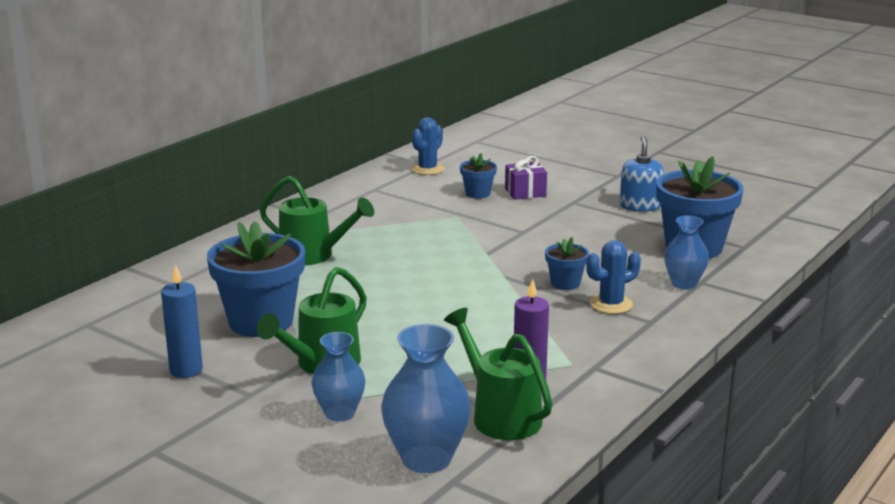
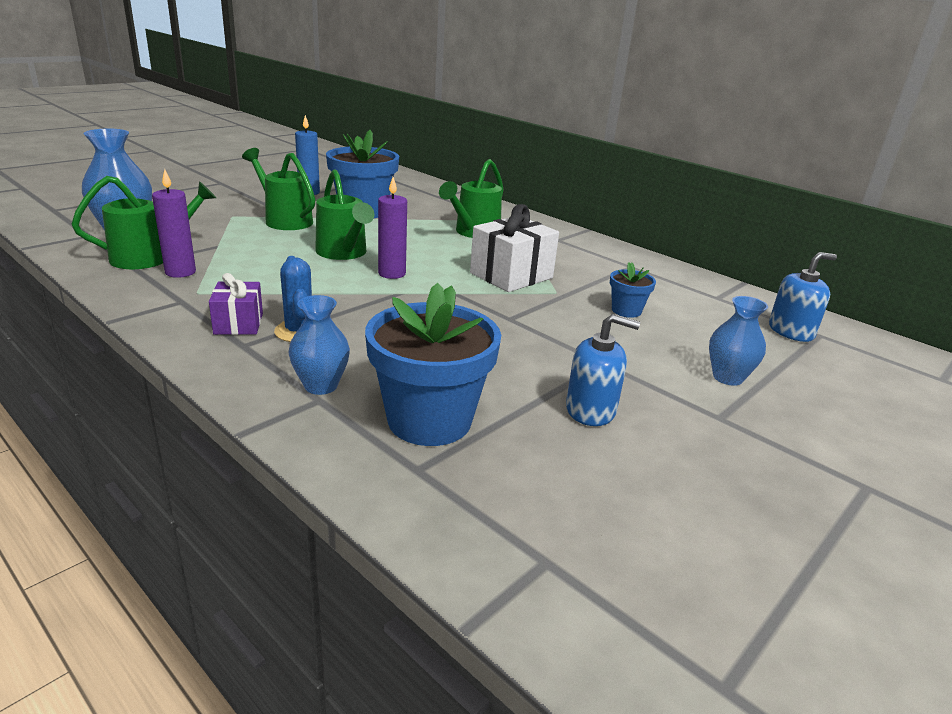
camera: 95 degrees right, 5 degrees up
(339, 413) = (212, 218): blue vase -> blue vase (727, 377)
(419, 312) = (344, 253): none -> green watering can
(427, 169) = (699, 295): blue cactus -> none
(430, 234) = (511, 275): none -> white gift
(460, 283) = (392, 274): none -> purple candle
(477, 148) = (791, 331): none -> blue soap dispenser
(525, 192) = (633, 337): purple gift -> purple gift (238, 324)
(565, 283) = (364, 317): blue flower pot -> none

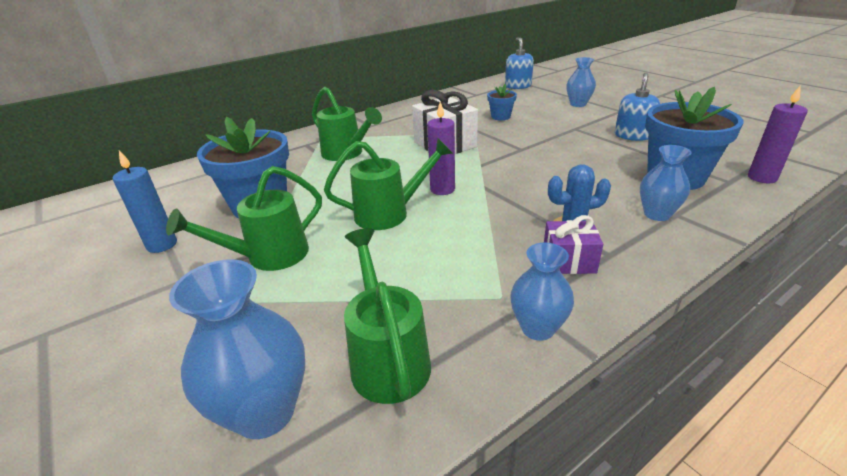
camera: 75 degrees left, 5 degrees up
(151, 303) = (537, 328): none -> blue vase
(180, 272) = (441, 319): purple candle -> purple candle (762, 178)

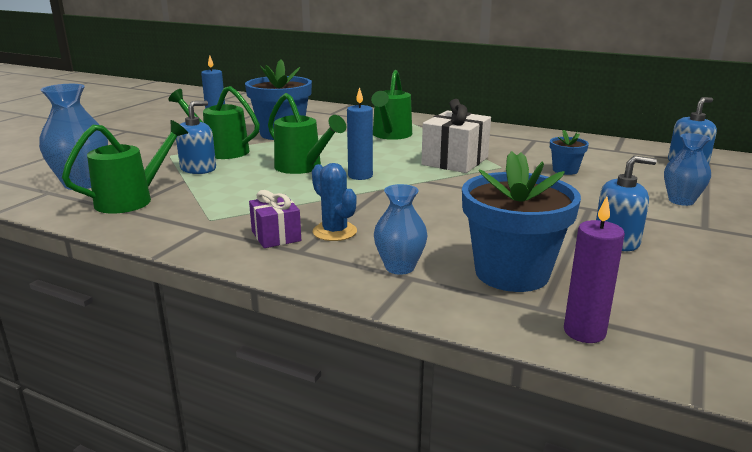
camera: 60 degrees right, 10 degrees down
(318, 283) = (198, 169): none -> blue soap dispenser
(442, 189) = (360, 176): purple candle -> blue candle
(537, 328) = (178, 235): blue vase -> none

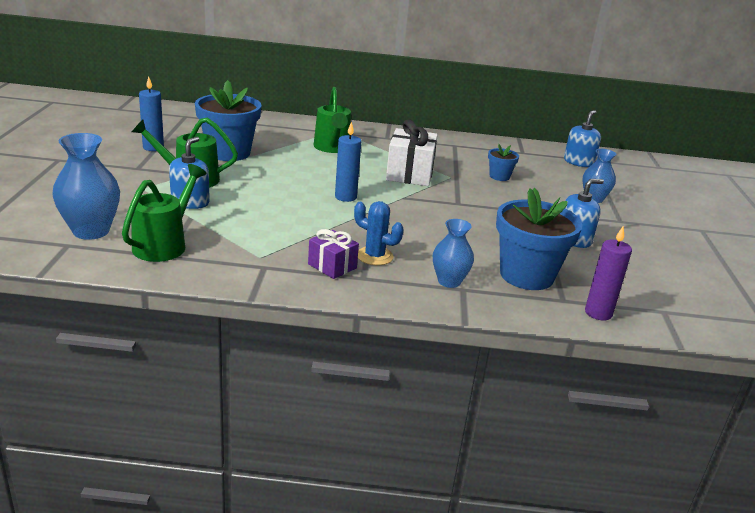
camera: 25 degrees left, 5 degrees up
(303, 168) = (287, 192): green watering can -> none

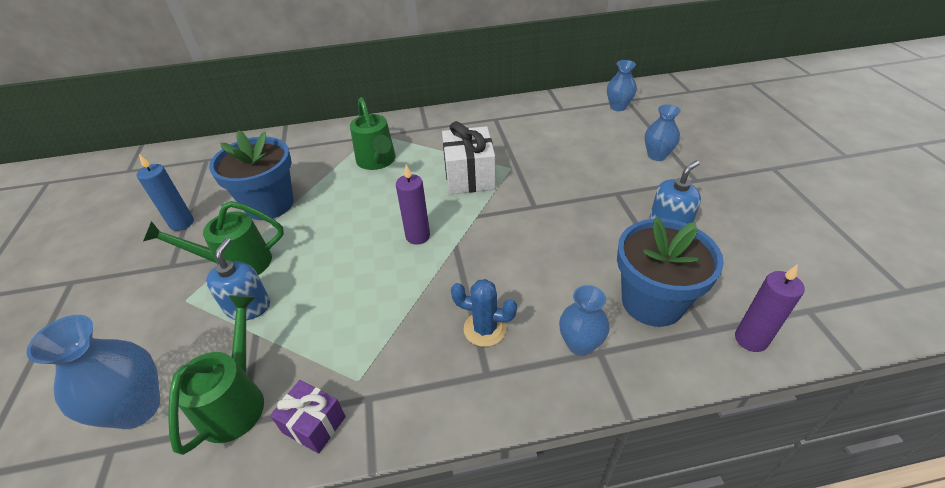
camera: 10 degrees left, 15 degrees up
(332, 266) = (445, 366): purple gift -> purple gift (314, 424)
(345, 197) = (418, 236): blue candle -> purple candle
(499, 176) = (556, 151): blue flower pot -> none
(578, 162) = (618, 107): blue soap dispenser -> blue vase

